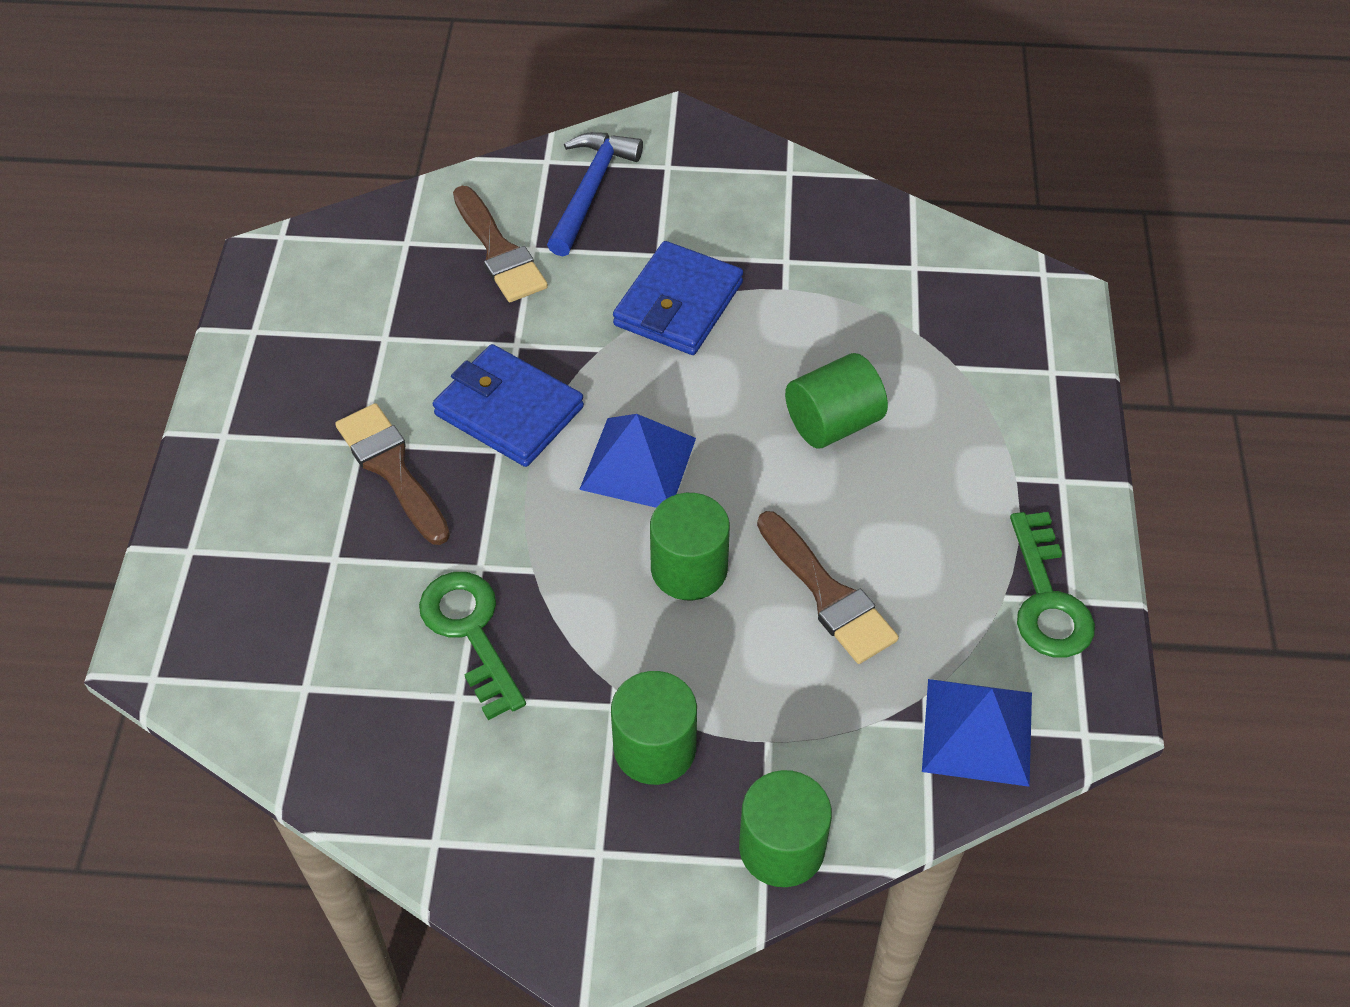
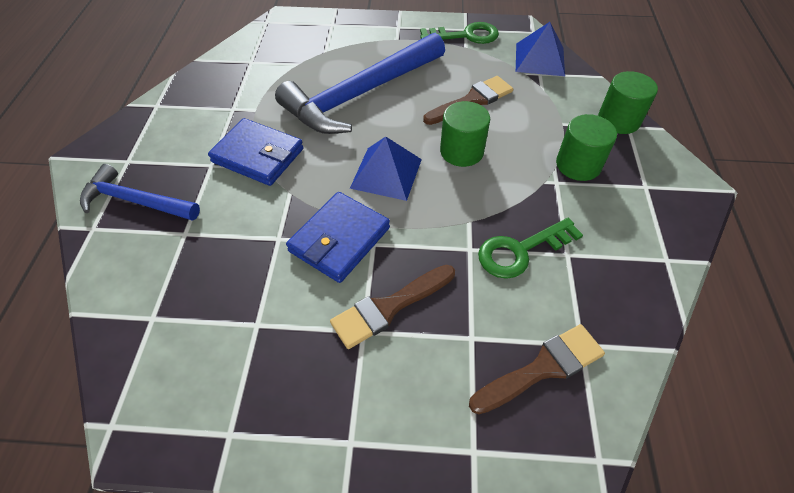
camera: 90 degrees left, 0 degrees up
(499, 251) = (181, 253): brown brush -> brown brush (542, 368)
(833, 423) = (360, 95): green cylinder -> blue hammer

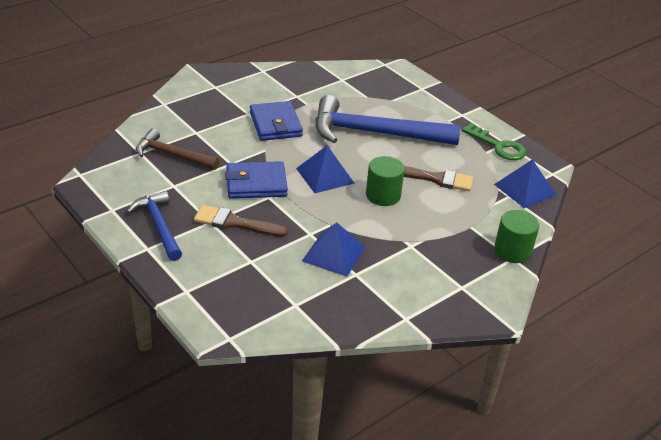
camera: 45 degrees right, 15 degrees down
(135, 201) = (195, 105): blue hammer -> blue hammer (159, 225)
(197, 286) = (172, 155): none -> brown hammer
(520, 251) = (333, 254): green key -> blue pyramid
(542, 368) = (262, 295): brown brush -> none
(578, 165) = (440, 249): green cylinder -> none

